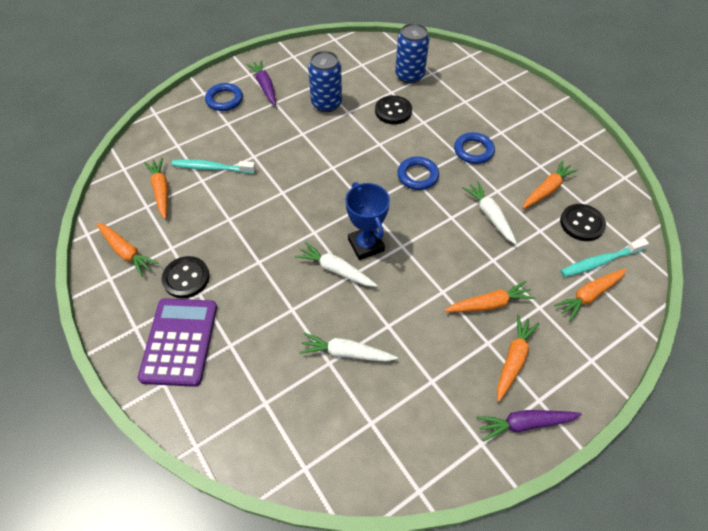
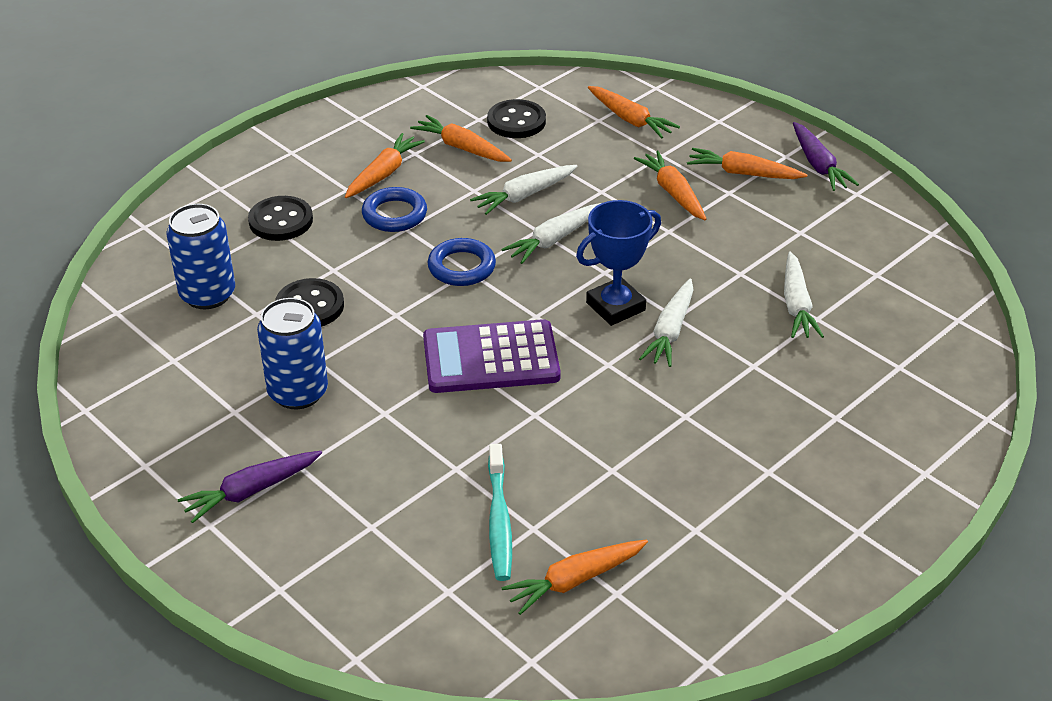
camera: 100 degrees left, 15 degrees down
(126, 252) = (726, 588): orange carrot -> orange carrot (383, 174)
(180, 341) = (856, 472): purple calculator -> purple calculator (491, 358)
(186, 278) = (747, 494): black button -> black button (281, 221)
(224, 100) = (299, 548): blue ring -> none
(439, 224) = (554, 240): none -> white carrot
(600, 262) = (575, 110): turquoise toothbrush -> none

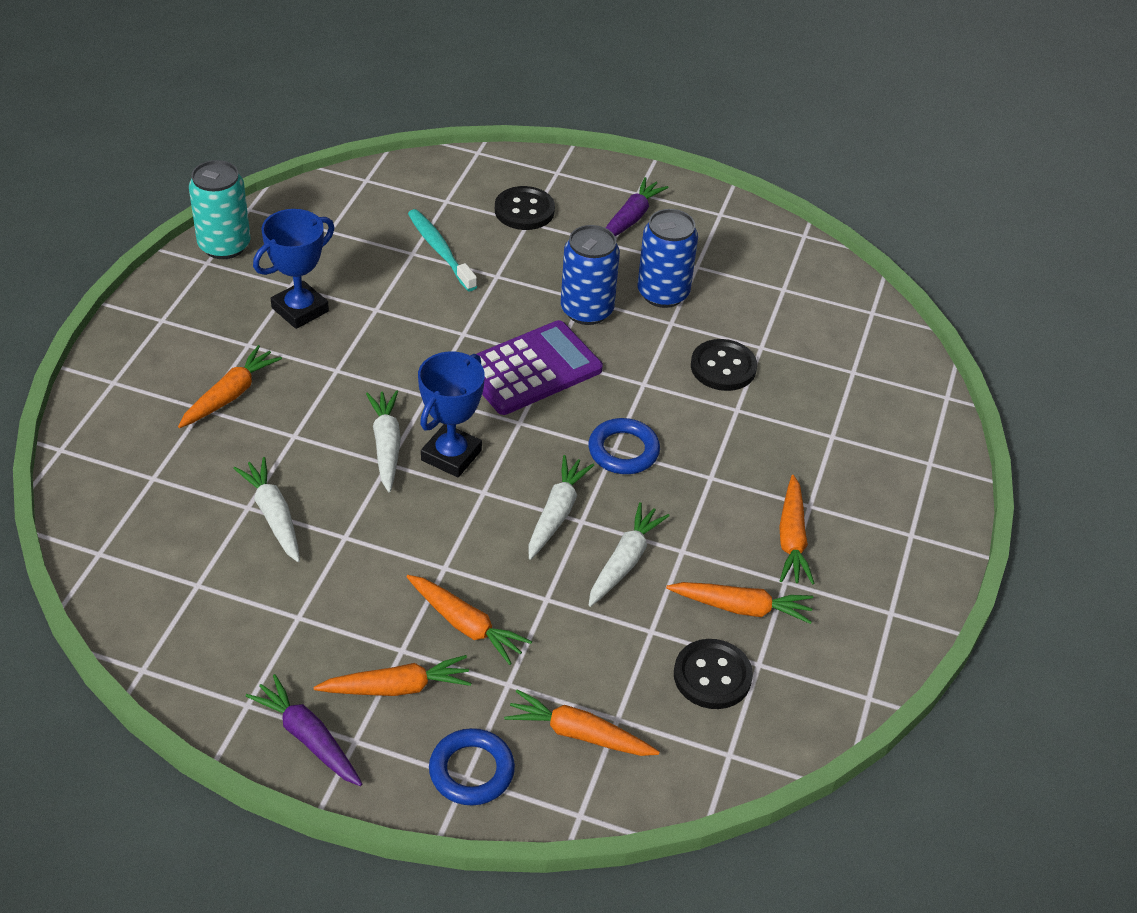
camera: 150 degrees right, 5 degrees up
(208, 295) = (817, 350): blue can -> blue can (587, 310)
(281, 221) = (834, 445): black button -> black button (524, 210)
(394, 214) = (735, 490): blue ring -> blue ring (471, 771)
(575, 580) = (363, 229): orange carrot -> orange carrot (230, 395)
(696, 495) = (300, 310): none -> blue trophy
(757, 612) = (224, 245): none -> turquoise can

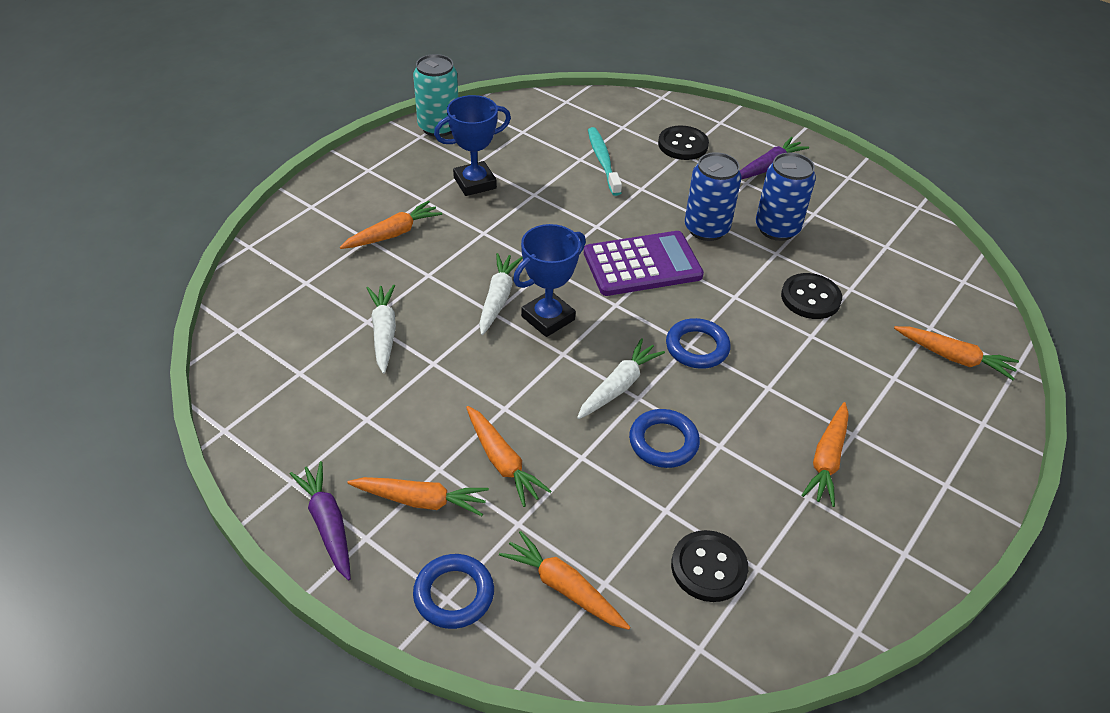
camera: 20 degrees right, 0 degrees up
(624, 562) = (663, 442): white carrot -> blue ring
(741, 607) = (758, 511): orange carrot -> orange carrot (953, 357)

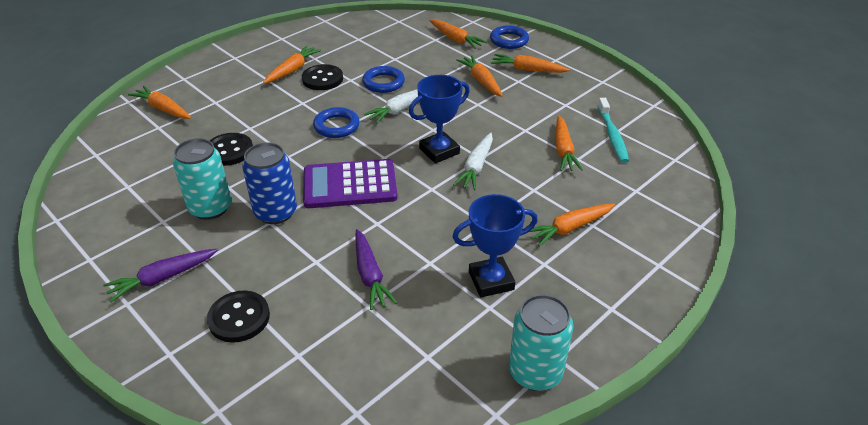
camera: 170 degrees left, 5 degrees down
(328, 524) = (577, 65): purple carrot -> purple carrot (370, 275)
(384, 333) = (563, 150): white carrot -> orange carrot
(603, 161) = (343, 300): turquoise toothbrush -> turquoise toothbrush (612, 135)
(708, 567) = (382, 40): black button -> black button (322, 79)
(777, 229) = (210, 208): blue can -> turquoise can

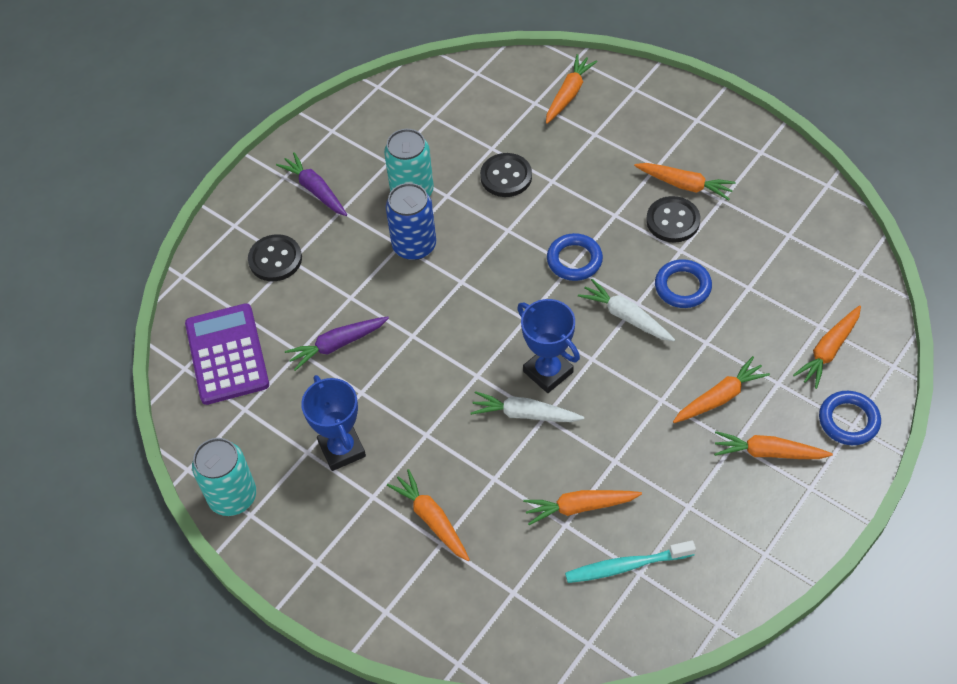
camera: 85 degrees right, 15 degrees up
(350, 185) = (469, 298): purple calculator -> purple calculator (227, 354)
(528, 70) = (768, 452): orange carrot -> orange carrot turned 90 degrees counterclockwise

